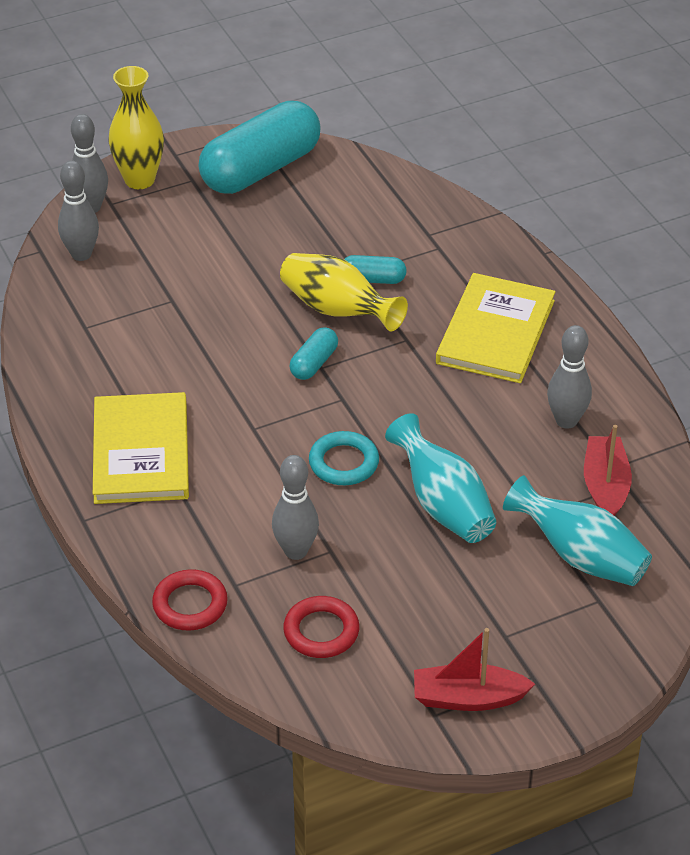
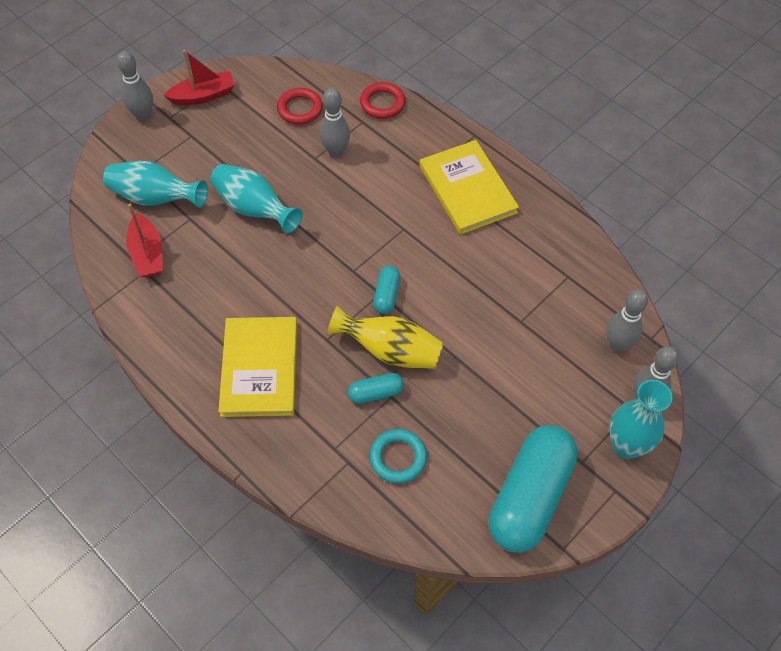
camera: 160 degrees right, 15 degrees up
(139, 180) = (626, 446): yellow vase -> turquoise vase
(344, 463) = (331, 220): turquoise ring -> turquoise ring (398, 458)
(566, 421) = (185, 300): grey bowling pin -> grey bowling pin (143, 115)

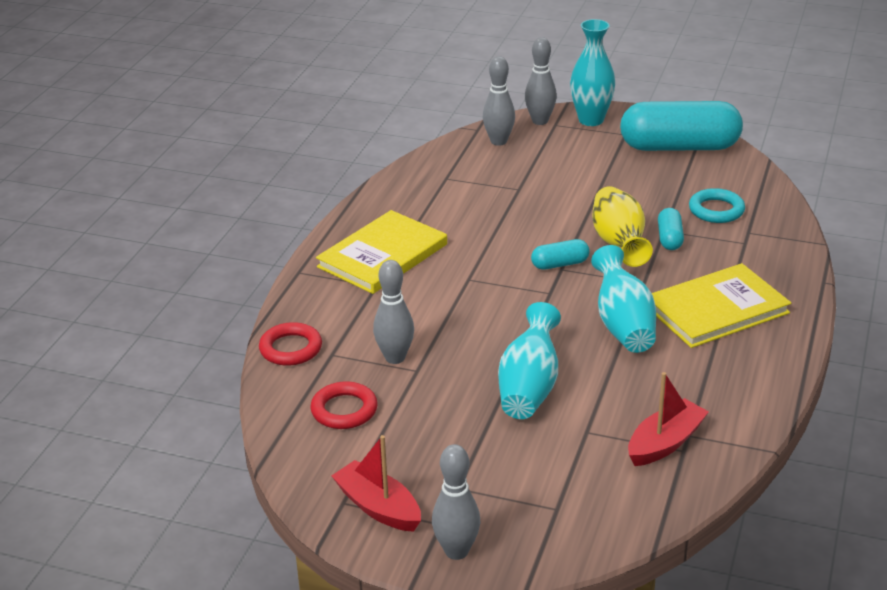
camera: 115 degrees left, 25 degrees down
(155, 198) = (582, 474): turquoise vase -> turquoise vase (623, 324)
(376, 393) = (669, 238): turquoise capsule -> turquoise capsule turned 45 degrees clockwise

